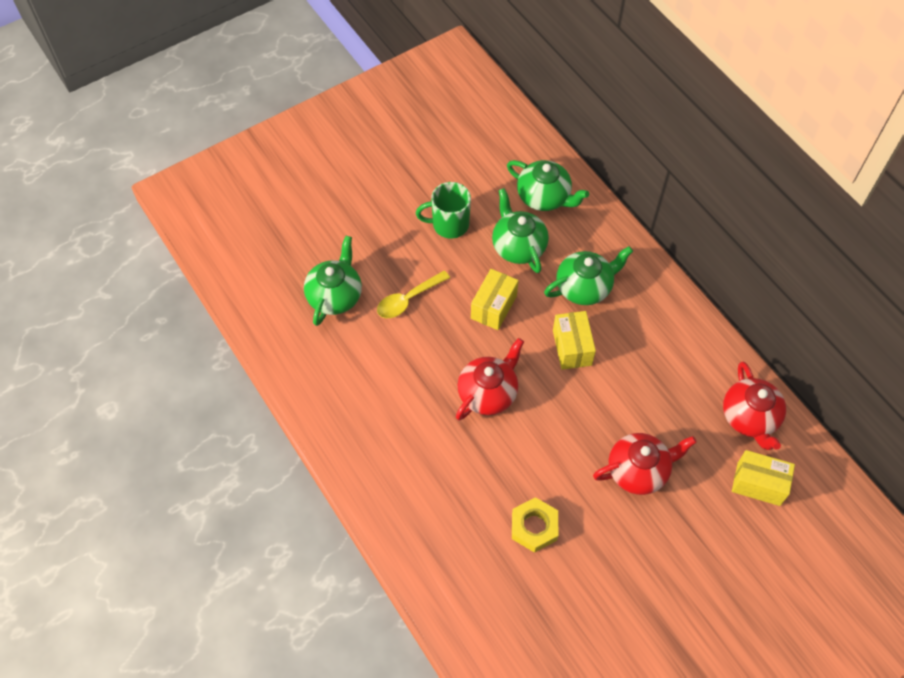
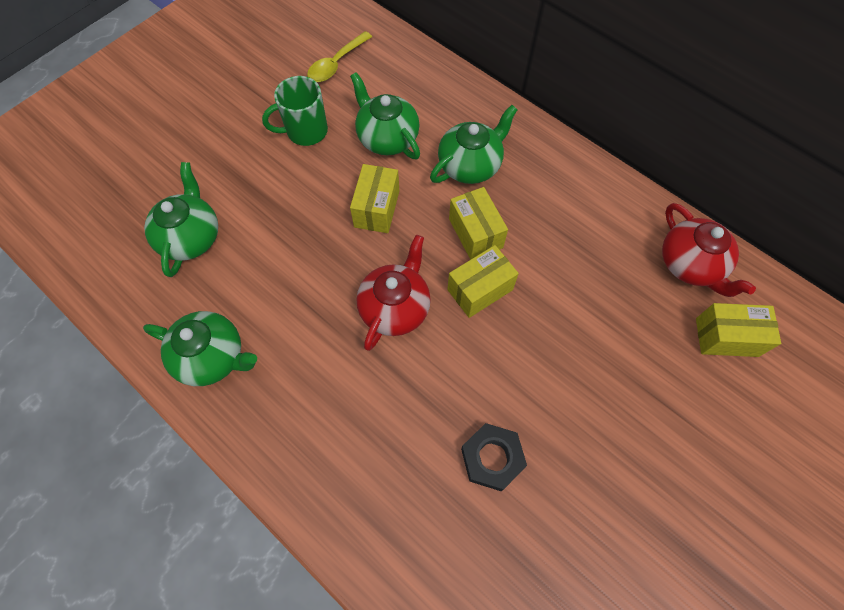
camera: 15 degrees left, 5 degrees up
(408, 299) = (277, 222): yellow spoon -> yellow spoon (336, 64)
(534, 527) = (492, 458): yellow nut -> black nut
(544, 197) = (401, 82): green teapot -> green teapot (212, 357)
(562, 395) = (480, 290): none -> yellow box
(639, 470) = (591, 356): red teapot -> none

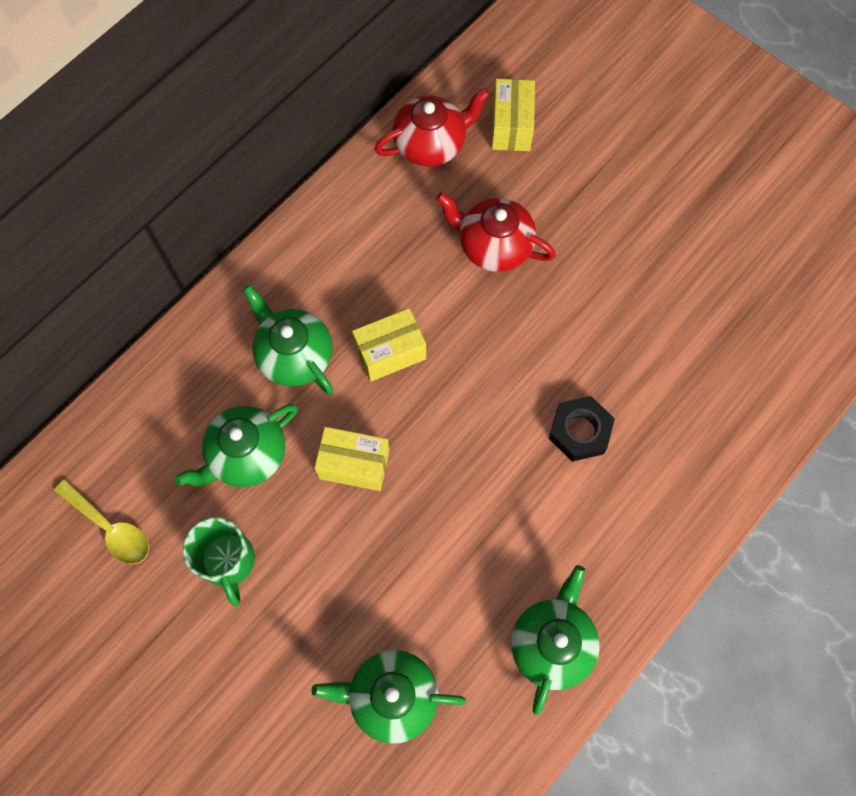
camera: 90 degrees left, 5 degrees up
(395, 307) = (485, 440): red teapot -> red teapot (493, 245)
(480, 290) = (462, 350): yellow box -> none
(492, 458) = (644, 346): black nut -> black nut (580, 431)

